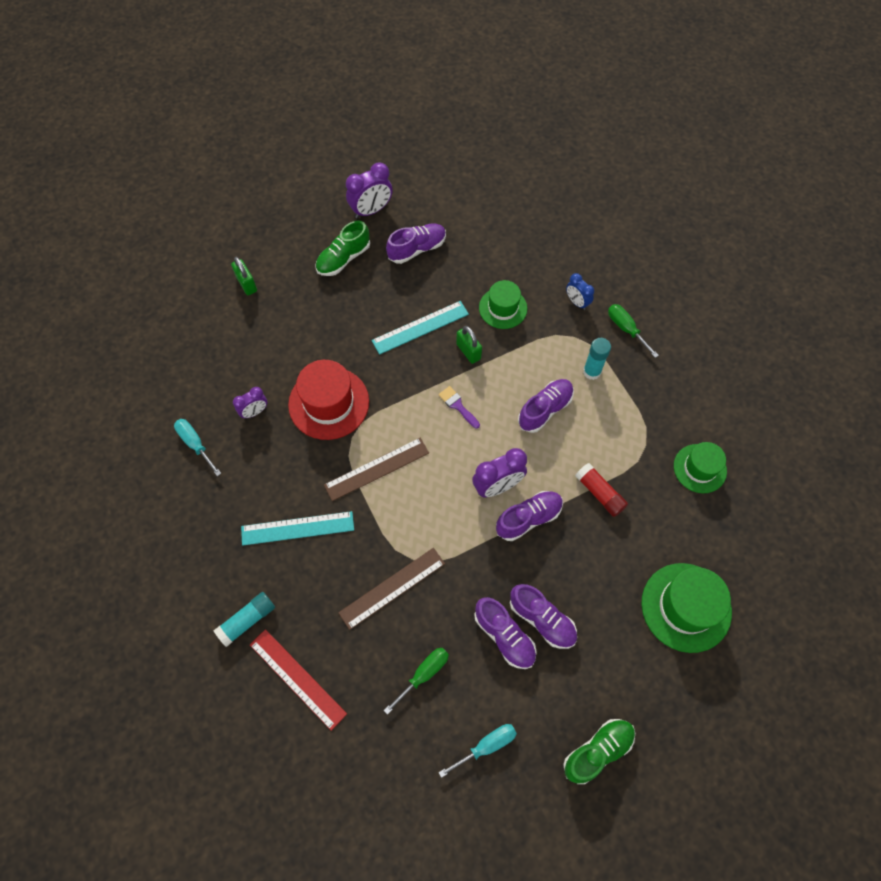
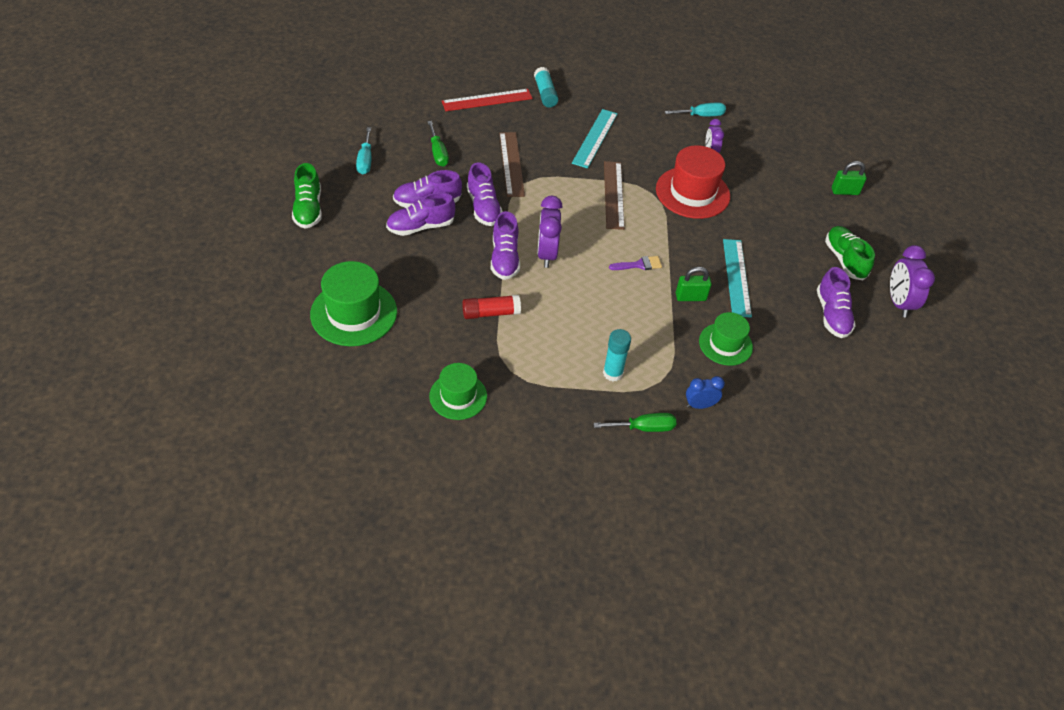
camera: 115 degrees right, 15 degrees down
(545, 409) = (596, 319): purple shoe -> purple shoe (483, 207)

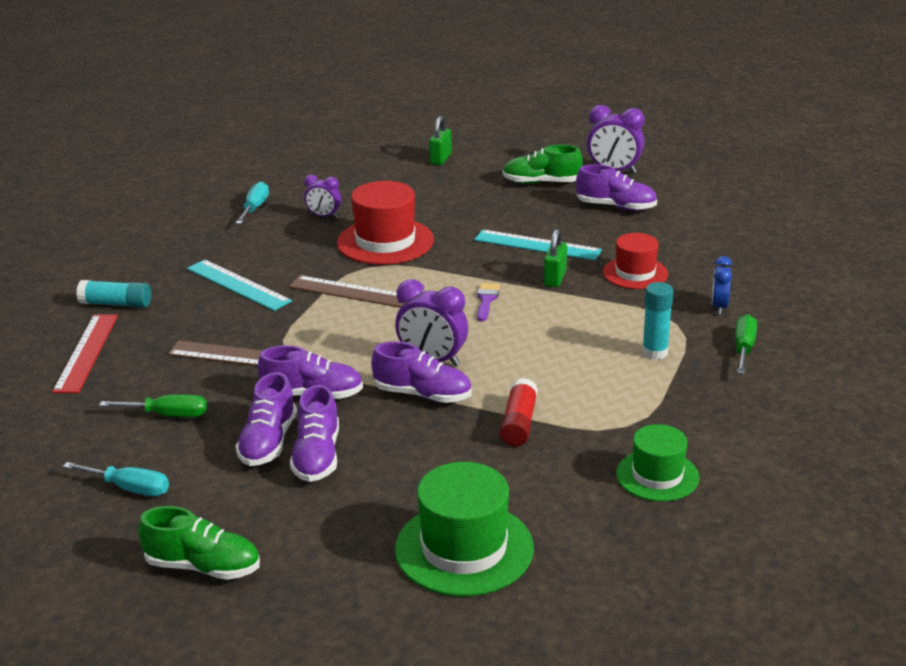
camera: 65 degrees left, 20 degrees down
(725, 344) = (635, 273): green hat -> red hat

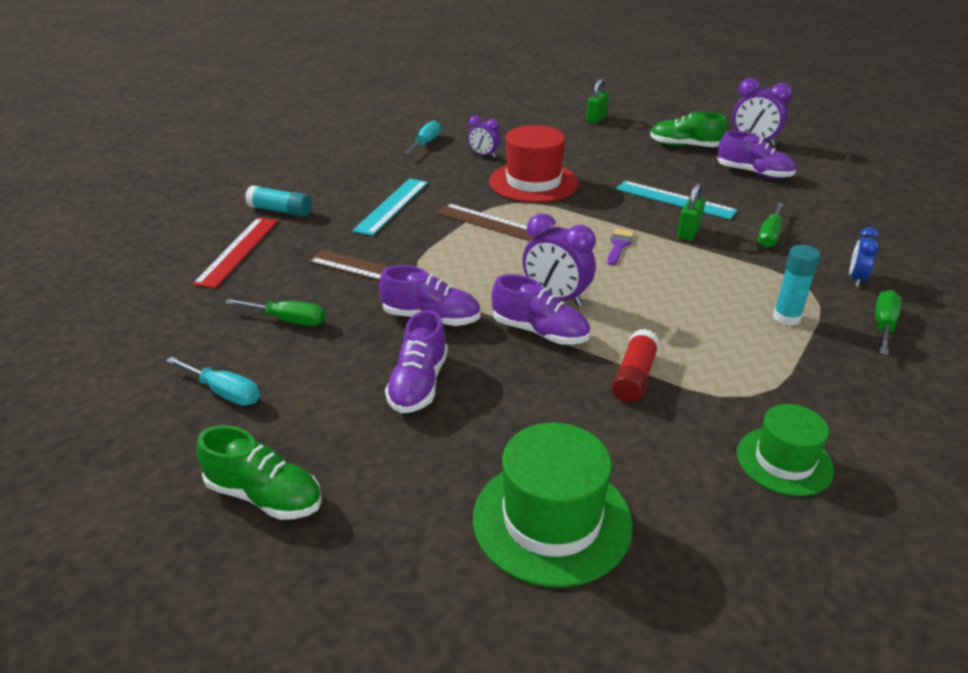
camera: 10 degrees right, 5 degrees up
(238, 285) = (392, 206): turquoise ruler -> turquoise ruler turned 60 degrees clockwise
(268, 442) = (374, 362): purple shoe -> none
(635, 273) = (769, 236): red hat -> green screwdriver

